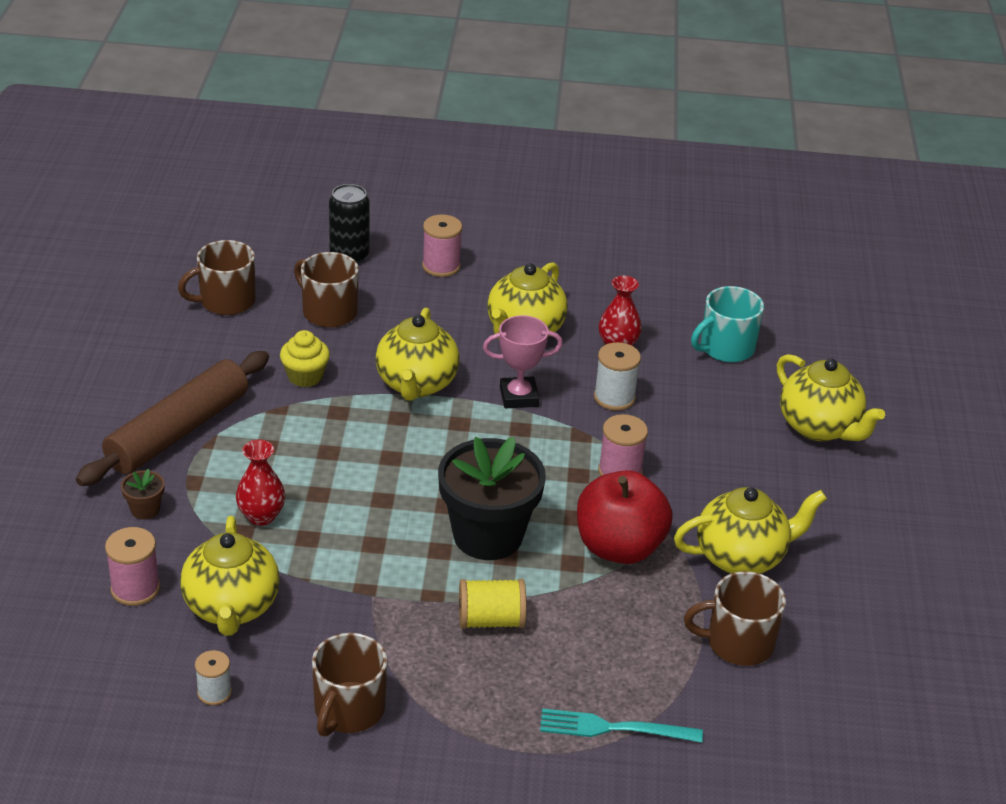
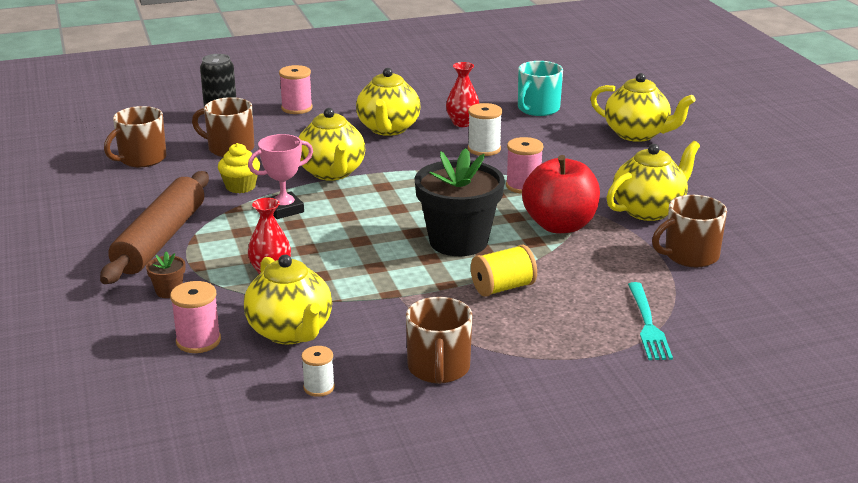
camera: 20 degrees left, 10 degrees down
(519, 397) = (415, 163): pink trophy -> pink trophy (284, 210)
(613, 728) = (648, 324): turquoise fork -> turquoise fork turned 75 degrees counterclockwise

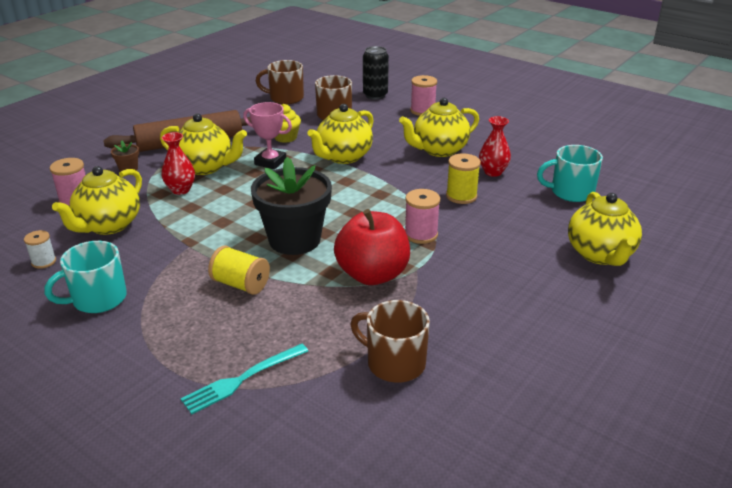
camera: 55 degrees right, 5 degrees up
(438, 368) = (98, 299): brown mug -> turquoise mug
(484, 149) = (461, 196): white spool -> yellow spool
(649, 210) = (456, 310): yellow teapot -> yellow teapot (206, 167)

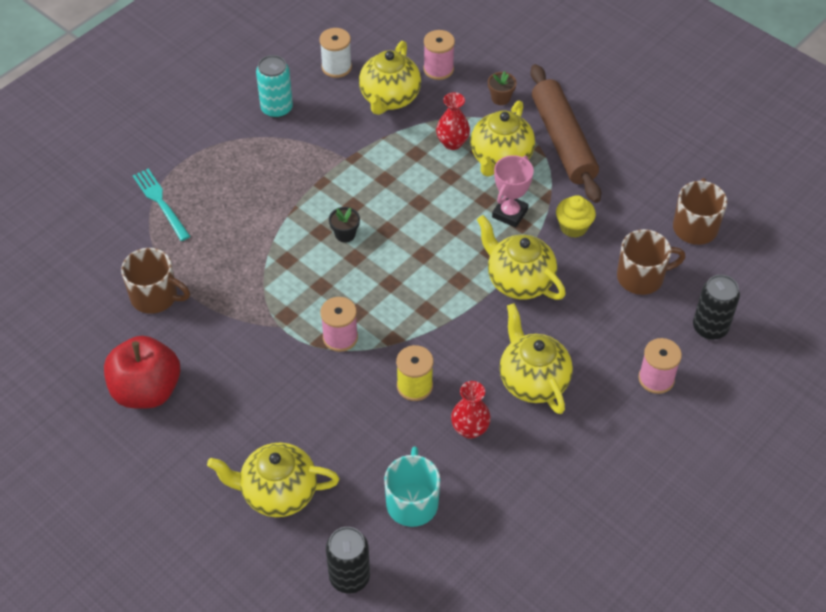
camera: 95 degrees right, 20 degrees up
(44, 262) = (336, 67): white spool -> white spool, size x1.51
(98, 299) = (277, 108): turquoise mug -> turquoise can
(108, 225) = (389, 98): yellow teapot -> yellow teapot turned 105 degrees counterclockwise
(240, 284) = (280, 197): yellow spool -> none
(294, 240) = (345, 234): black flower pot -> black flower pot, size x0.41
(372, 274) = (277, 291): red apple -> red apple (147, 390)
(394, 363) = (155, 296): brown mug -> brown mug turned 75 degrees clockwise
(653, 215) = (349, 577): none -> black can

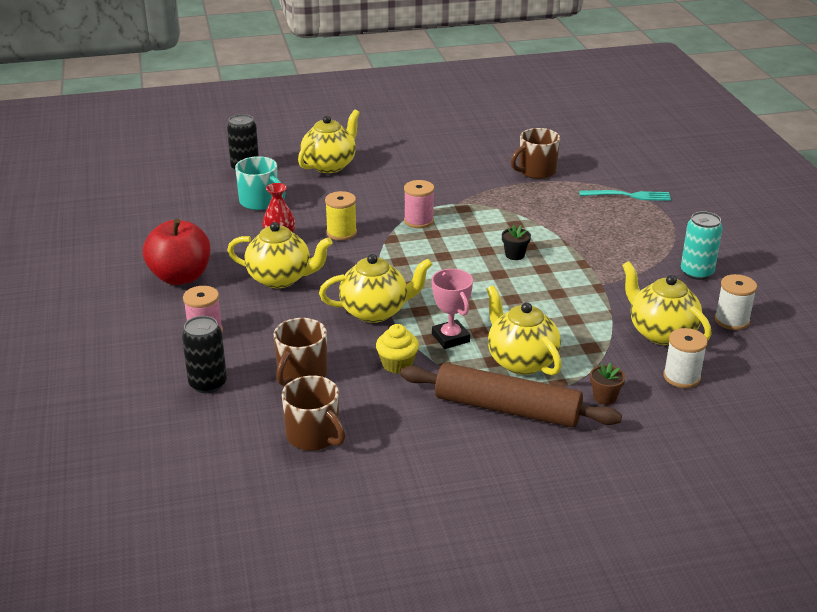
camera: 125 degrees right, 20 degrees down
(147, 390) = (459, 149): red apple -> red apple (180, 277)
(438, 69) = (681, 377): pink spool -> white spool
(452, 143) = (568, 343): red vase -> none

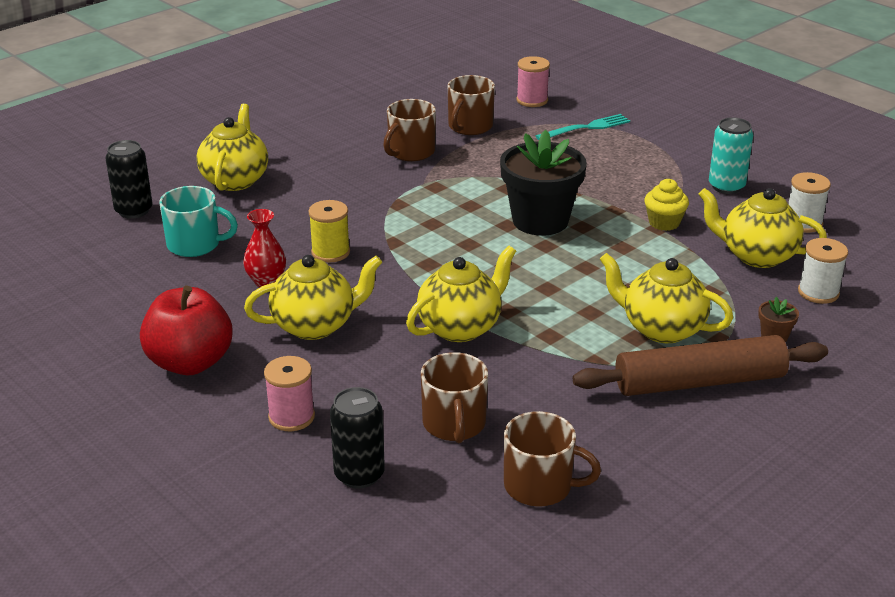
camera: 30 degrees left, 0 degrees up
(397, 364) = (544, 376): yellow cupcake -> yellow cupcake (664, 223)
(418, 221) = (402, 214): pink spool -> pink spool (532, 100)
(450, 338) = (568, 329): pink trophy -> none
(471, 178) = (410, 152): none -> brown mug
(515, 255) = (540, 221): black flower pot -> black flower pot, size x2.46

